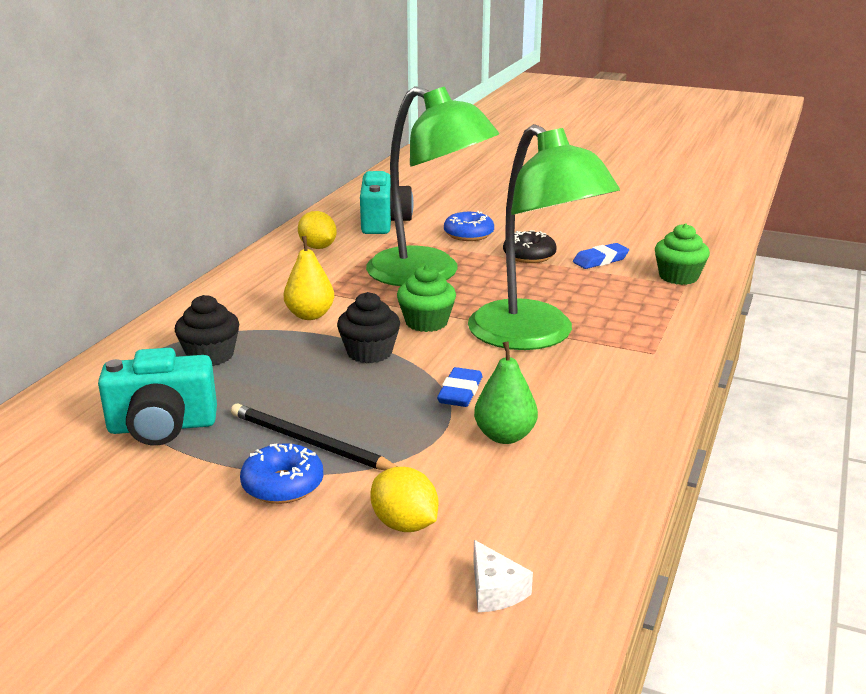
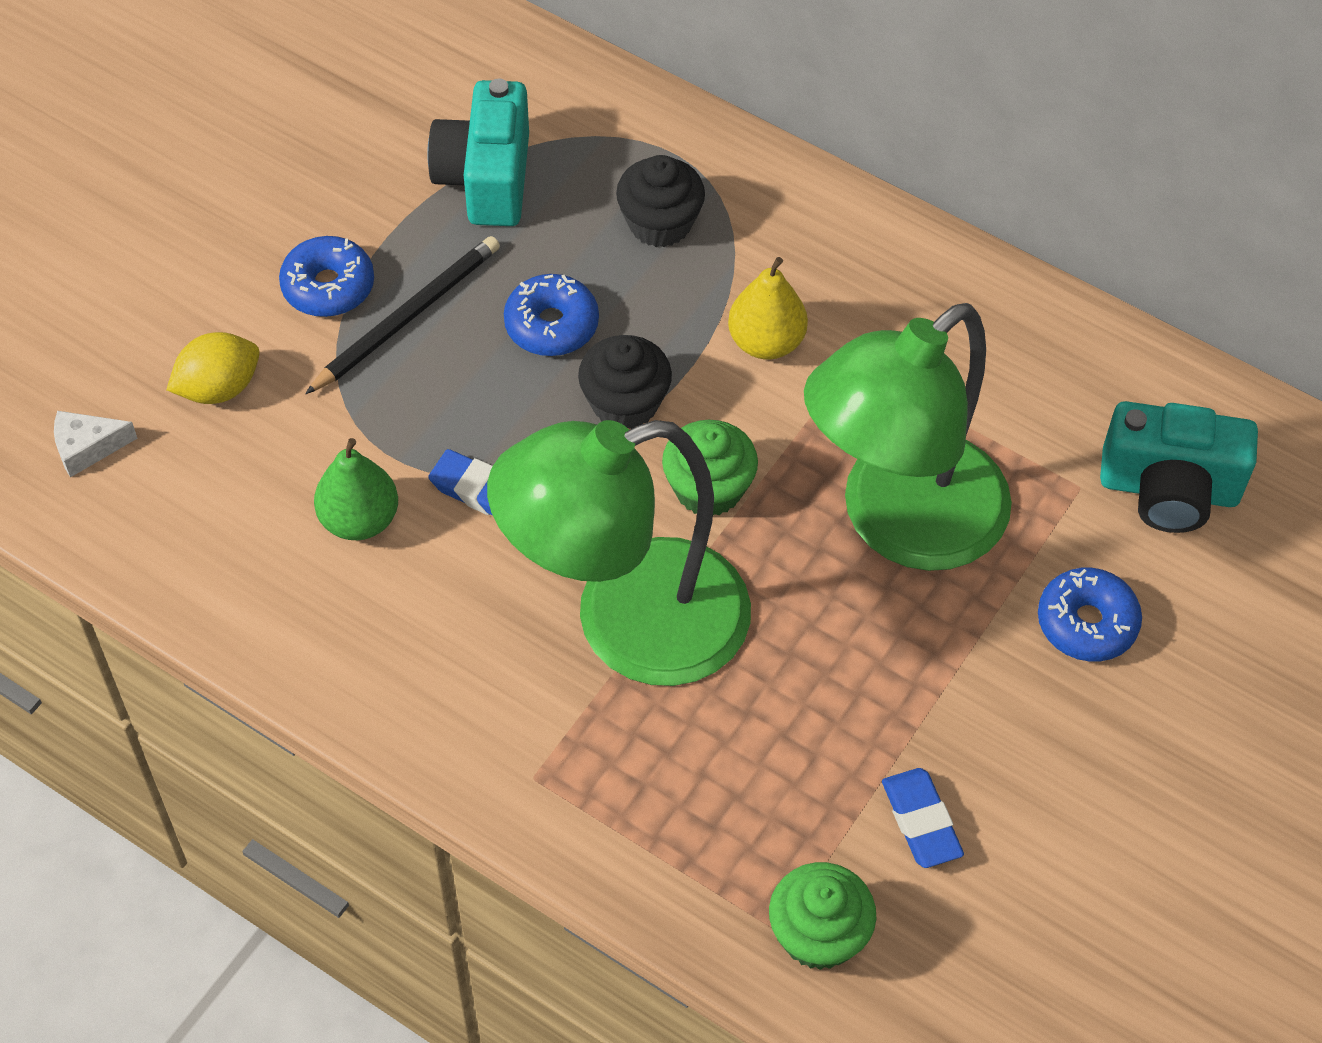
camera: 100 degrees right, 30 degrees up
(308, 384) = (551, 325): none -> blue donut
(318, 247) = (1049, 373): yellow lemon -> none
(529, 256) = (961, 702): black donut -> none

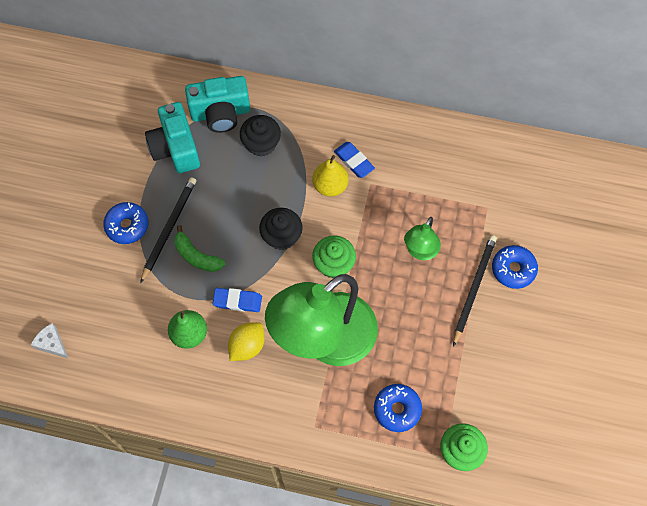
camera: 20 degrees left, 10 degrees up
(87, 448) = (52, 344): white cheese -> white cheese turned 75 degrees clockwise
(219, 388) = (99, 293): yellow lemon -> yellow lemon (247, 346)
(439, 384) = (197, 256): none -> green banana
(551, 325) = (234, 210): blue donut -> blue donut (397, 409)
(900, 523) = (420, 251): green lamp -> green lamp, size x0.46
(921, 821) = (481, 384): blue eraser -> blue eraser (354, 161)
(985, 631) = (474, 288): none -> black pencil
(1168, 489) = (523, 196): turquoise camera -> turquoise camera (220, 113)

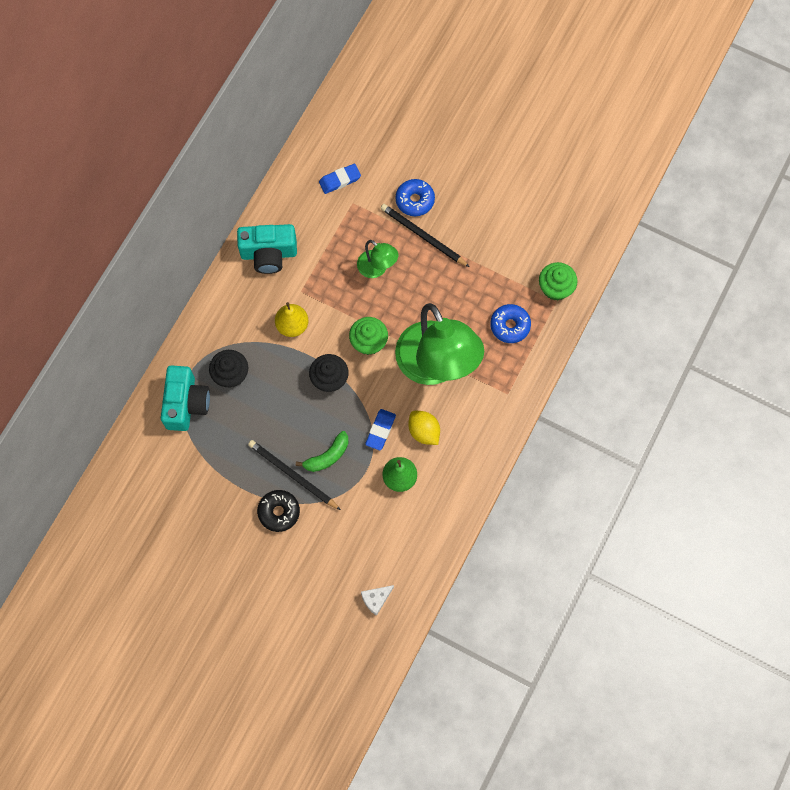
camera: 75 degrees left, 5 degrees up
(127, 226) = (279, 512): blue donut -> black donut
(175, 148) = (211, 452): turquoise camera -> turquoise camera (269, 254)
(354, 161) = (274, 299): blue eraser -> blue eraser (340, 180)

